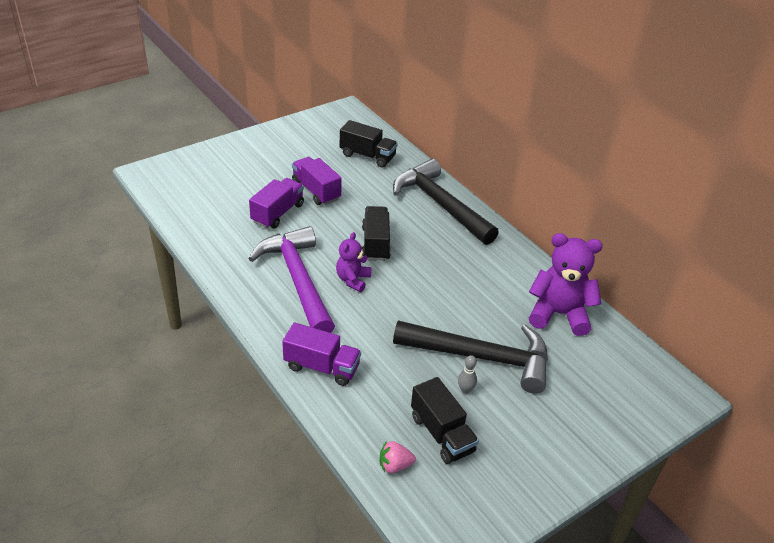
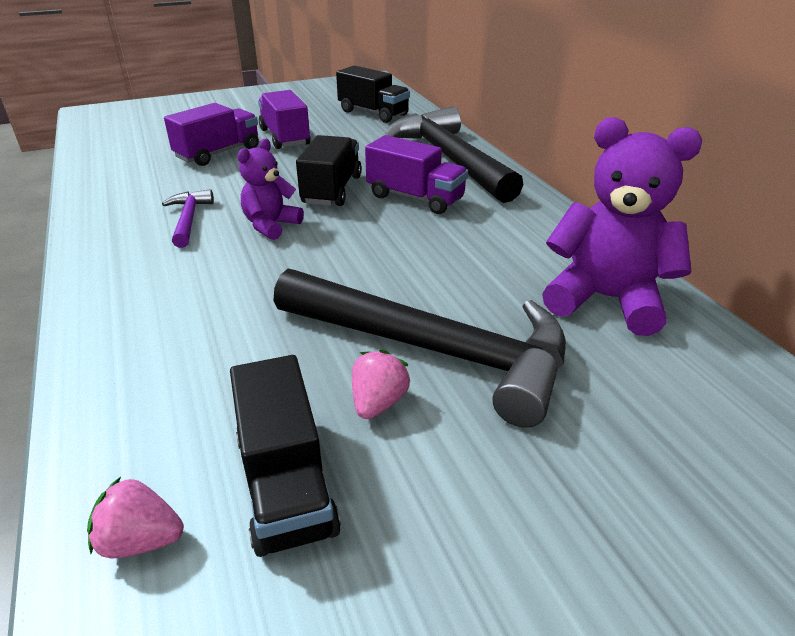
camera: 15 degrees right, 5 degrees down
(298, 280) = (189, 219): purple hammer -> purple hammer, size x0.44
(322, 367) = (134, 332): purple truck -> purple truck (415, 198)
(465, 390) = (378, 402): grey bowling pin -> pink strawberry

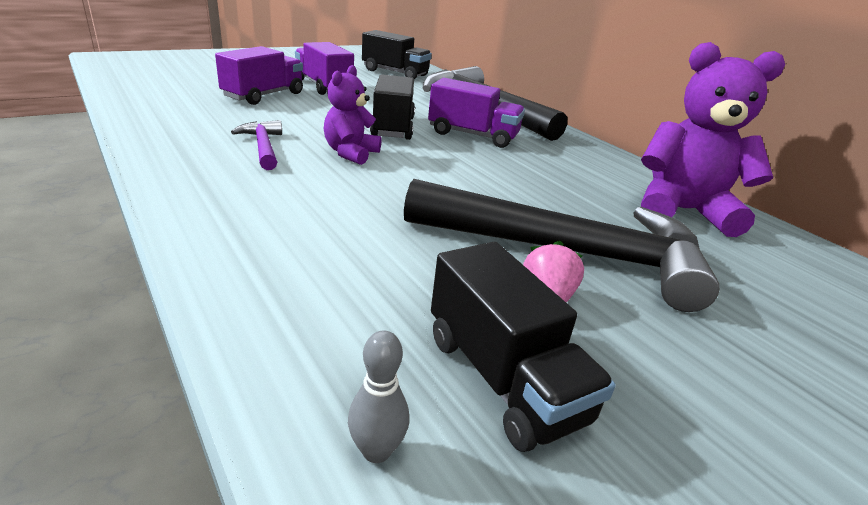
camera: 15 degrees left, 5 degrees down
(141, 540) = (376, 450): pink strawberry -> grey bowling pin

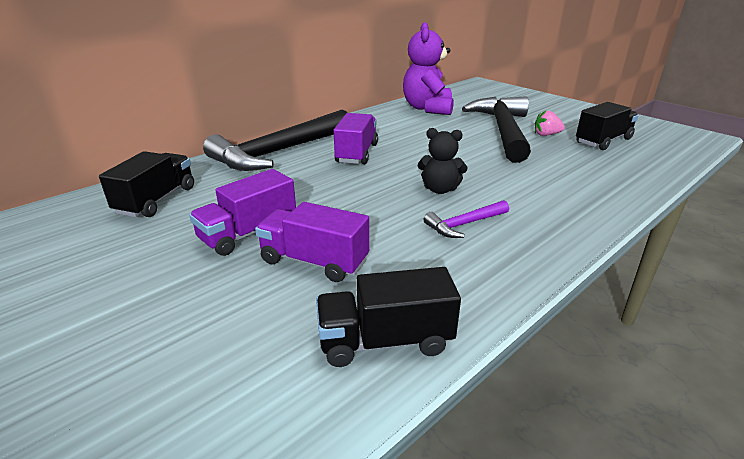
camera: 95 degrees left, 0 degrees up
(351, 153) = (440, 189): purple teddy bear -> black teddy bear
(376, 450) = (660, 155): grey bowling pin -> none
(393, 127) = (365, 181): black truck -> black truck (385, 341)

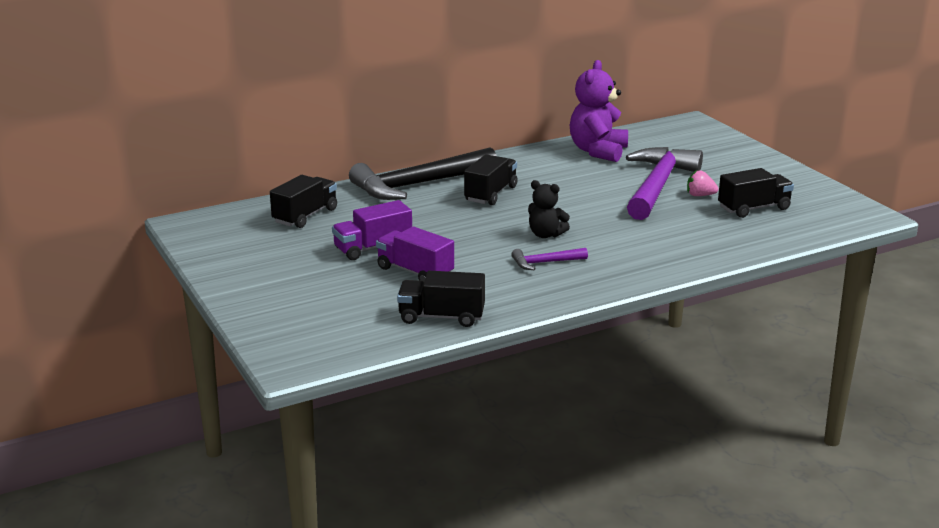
camera: 15 degrees right, 5 degrees down
(357, 153) = (491, 194): purple truck -> black truck
(502, 130) = (658, 186): black hammer -> purple hammer

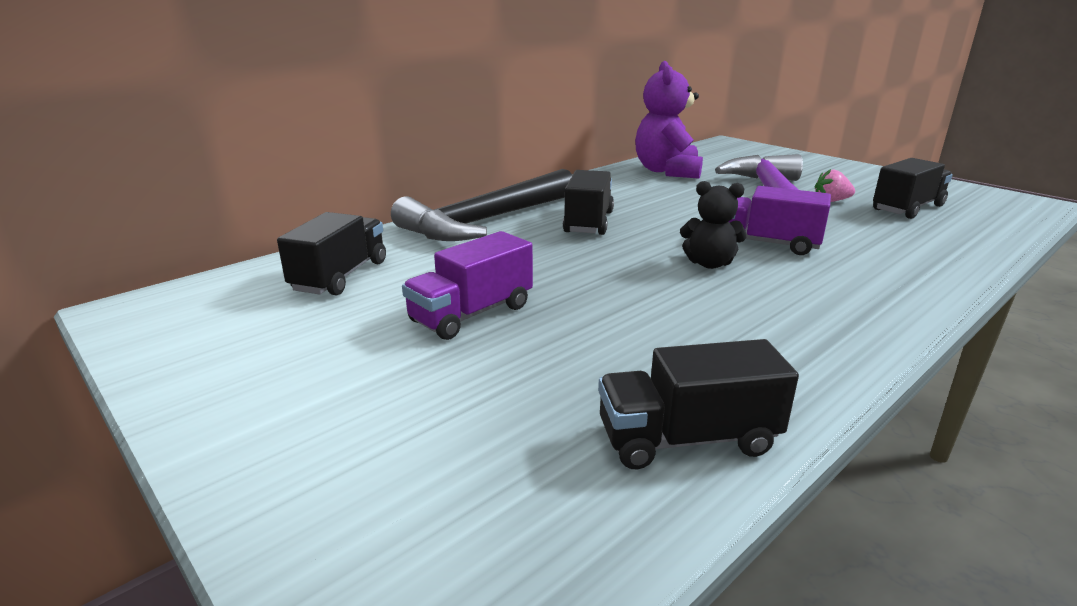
camera: 15 degrees left, 0 degrees up
(415, 272) = (567, 346): purple truck -> purple truck (766, 243)
(545, 263) = (753, 304): purple hammer -> none

